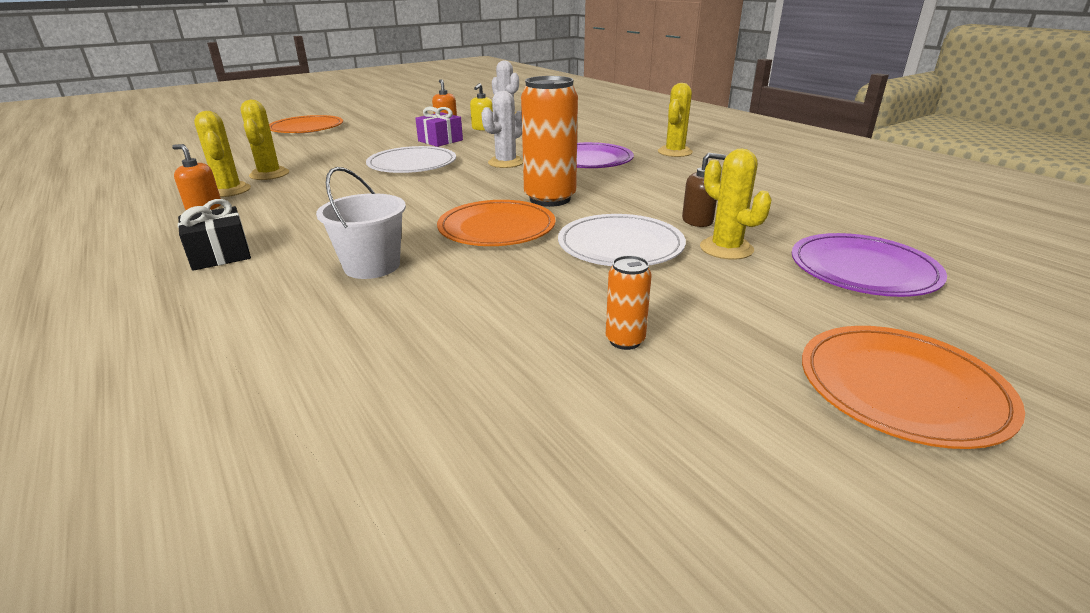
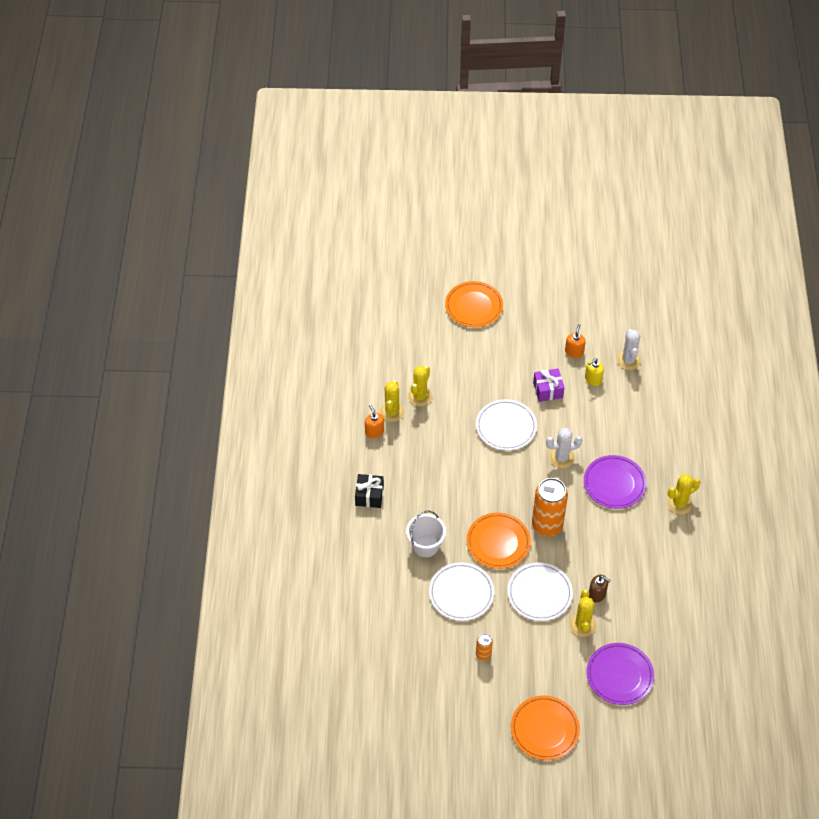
camera: 35 degrees right, 25 degrees up
(491, 288) = (461, 593): none -> white plate

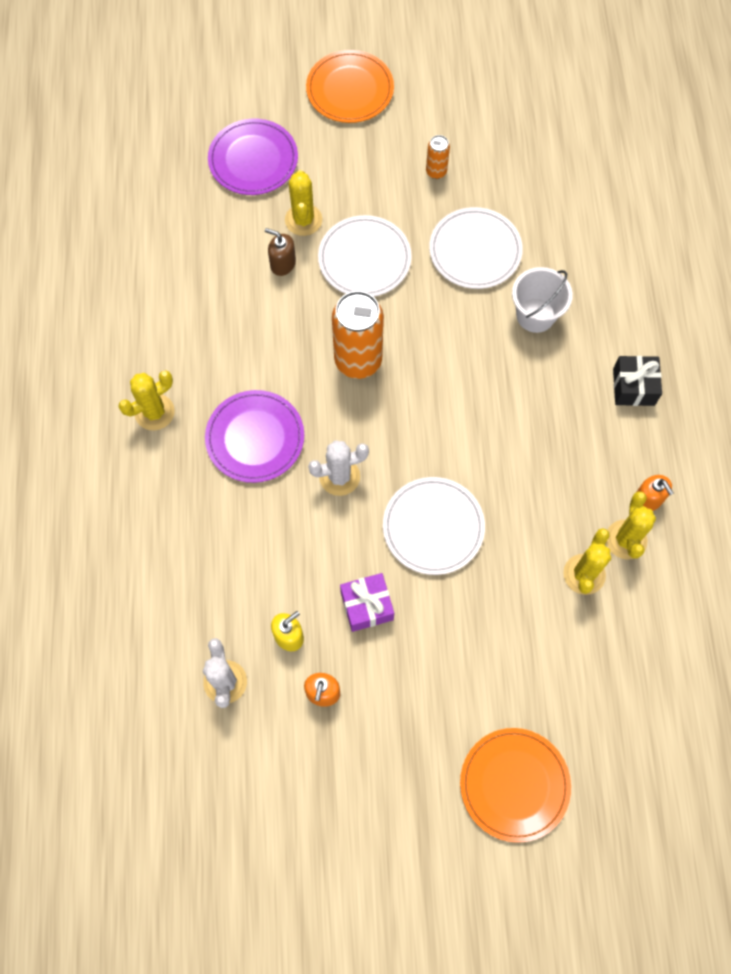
camera: 175 degrees right, 15 degrees up
(498, 542) = (429, 329): orange plate -> none

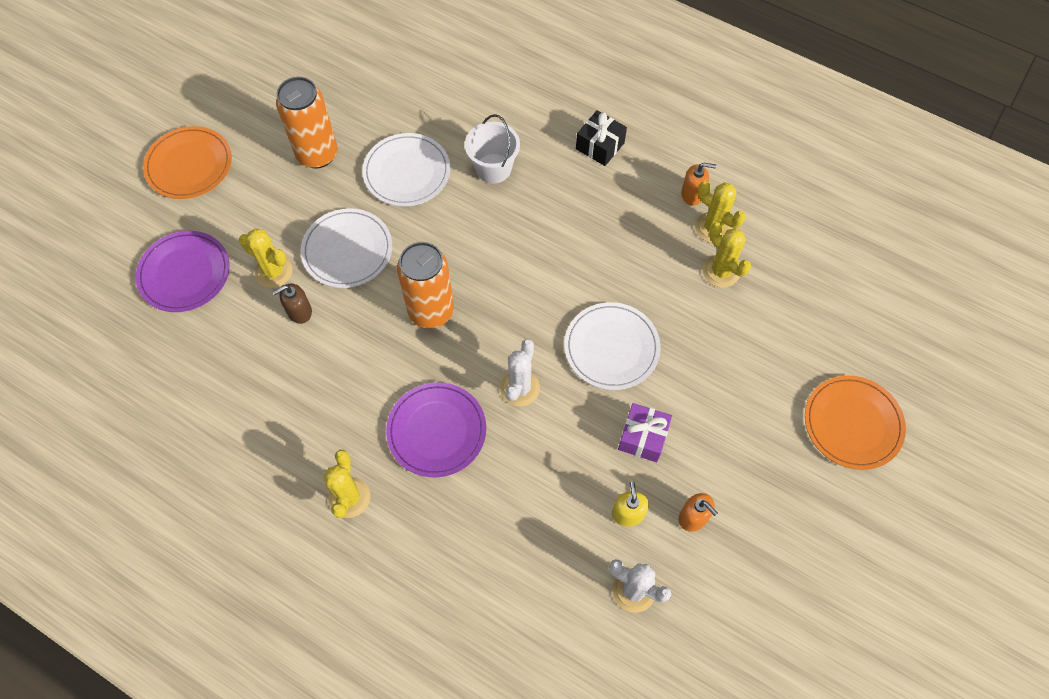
camera: 55 degrees left, 5 degrees down
(436, 172) = (317, 154): orange can -> orange can, size x2.10

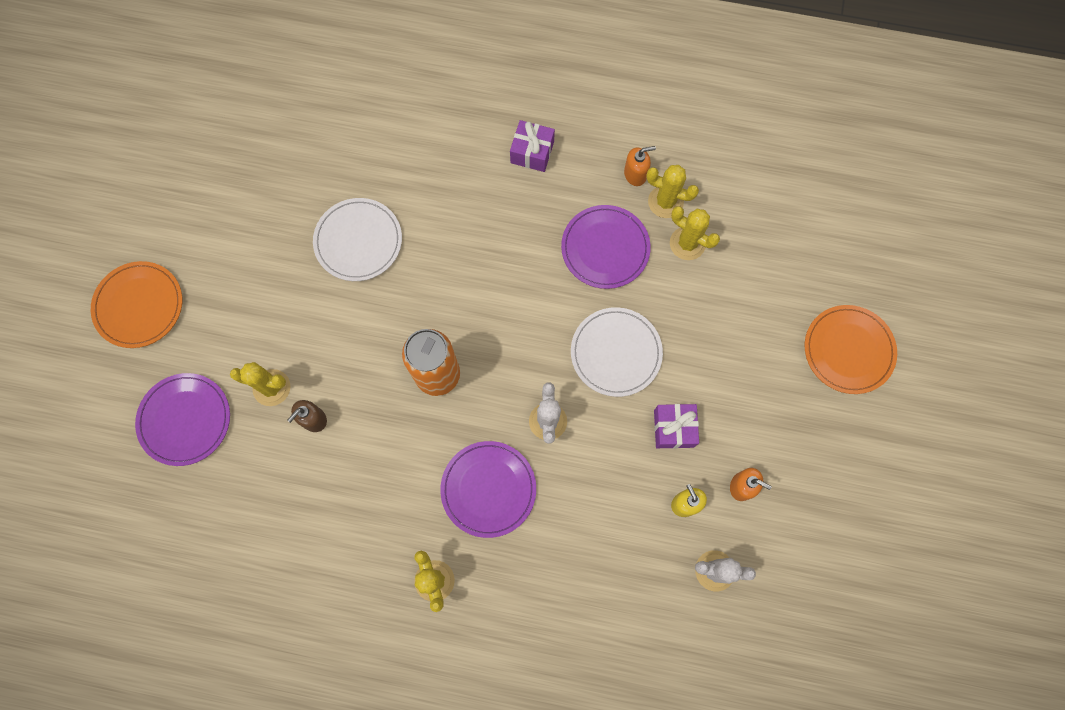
camera: 20 degrees left, 10 degrees up
(317, 154) = (263, 251): orange can -> none
(347, 250) = (334, 341): white plate -> none
(493, 168) = (440, 209): white bucket -> none
(600, 146) = (532, 152): black gift -> purple gift
(637, 250) = (605, 248): none -> purple plate

